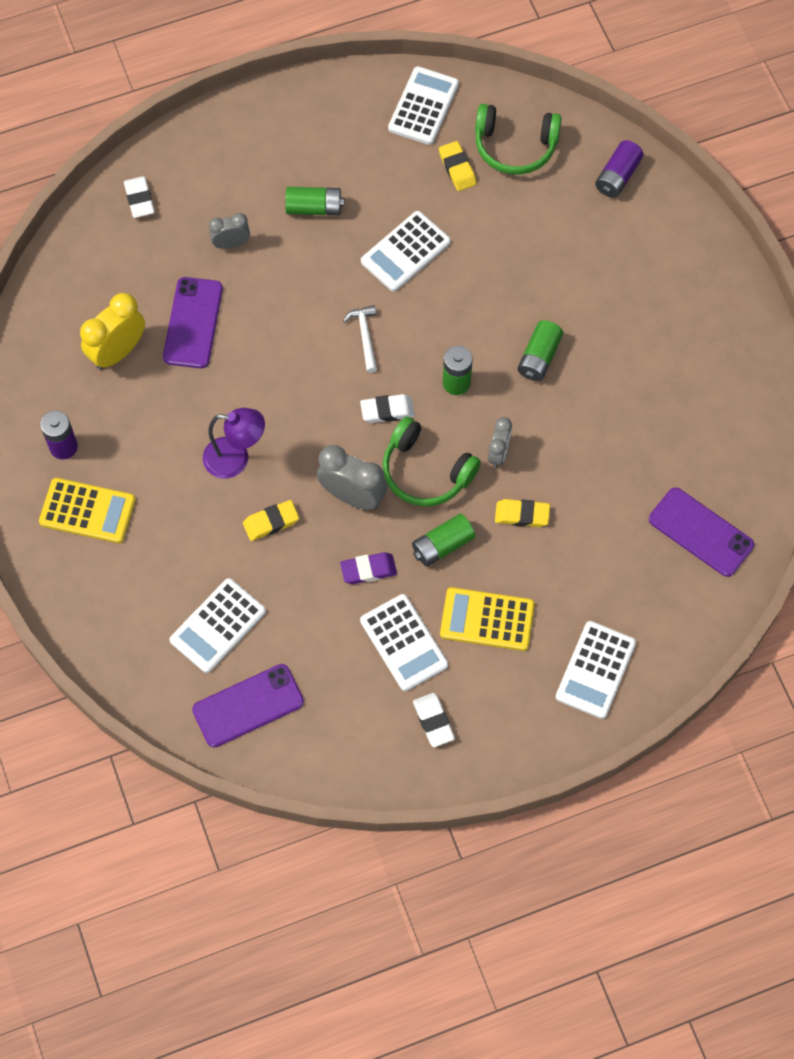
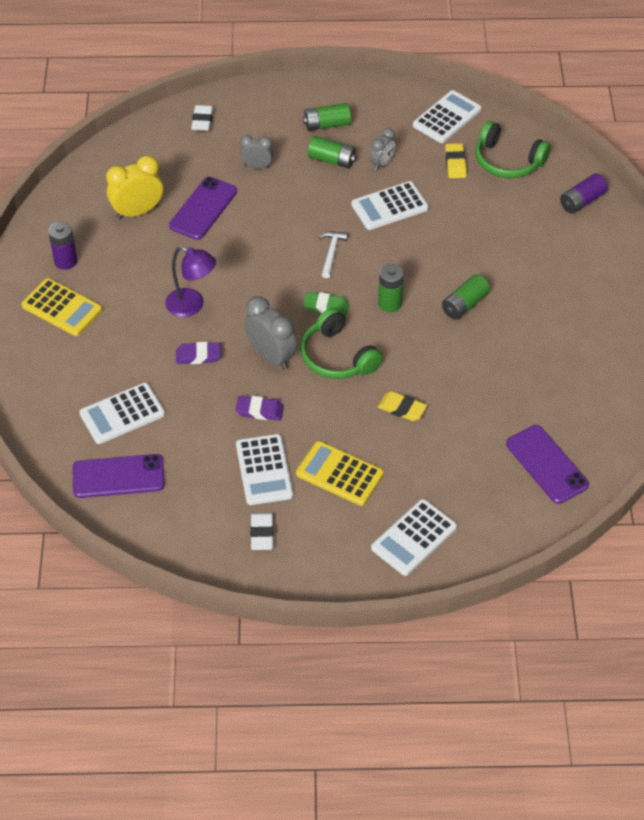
camera: 20 degrees right, 15 degrees down
(271, 522) = (198, 356): yellow eraser -> purple eraser
(387, 411) = (326, 307): white eraser -> green eraser
(442, 545) = (327, 411): green battery -> green battery (327, 125)
(498, 453) = (402, 361): grey clock -> grey clock (382, 163)

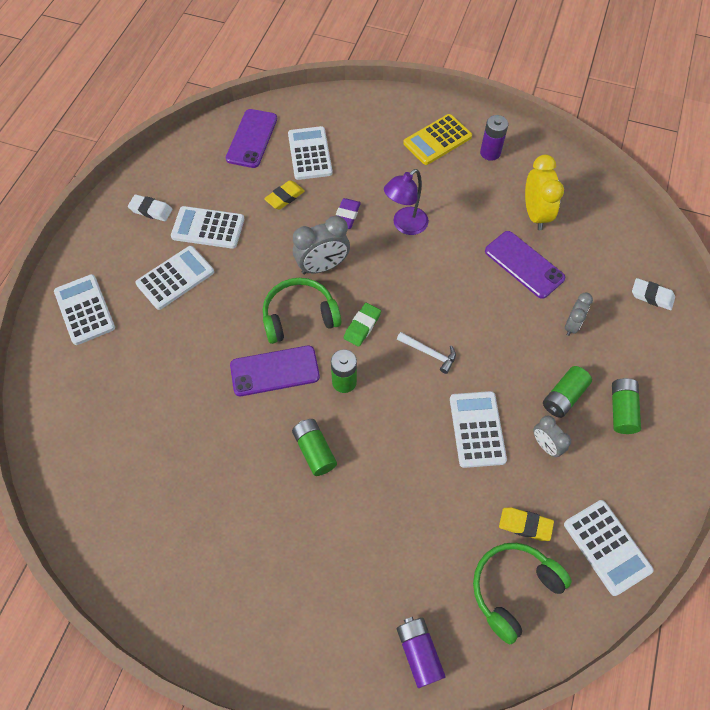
camera: 110 degrees right, 10 degrees up
(259, 411) = (268, 242): purple eraser -> none
(339, 474) = (175, 278): yellow calculator -> white calculator
(402, 409) = (217, 347): yellow eraser -> yellow eraser (285, 197)
(546, 464) = (92, 446): purple phone -> purple phone (275, 371)

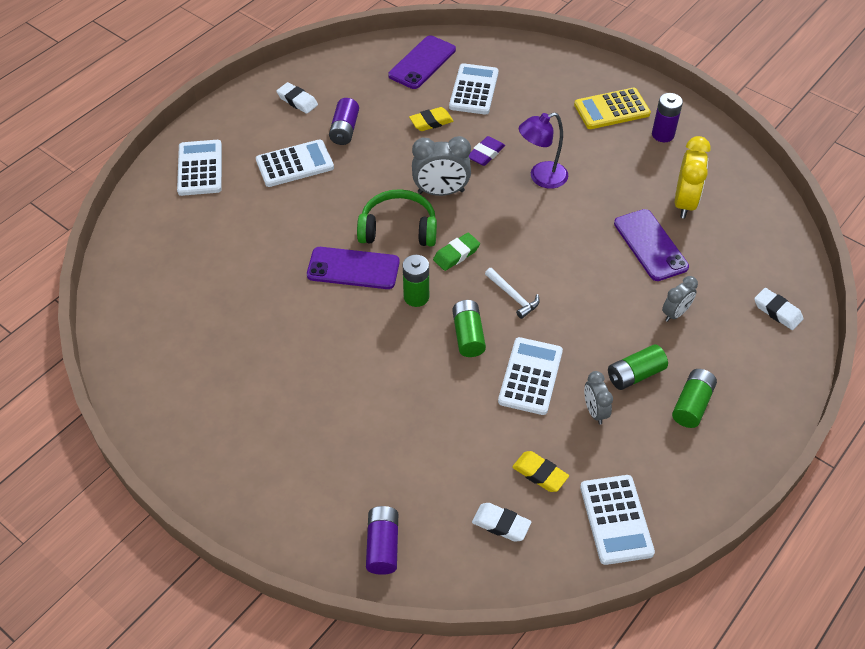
camera: 20 degrees right, 10 degrees down
(208, 228) = (344, 130): white calculator -> purple battery
(314, 450) = (360, 346): green battery -> green battery (468, 335)
(513, 589) = (501, 524): green headphones -> white eraser

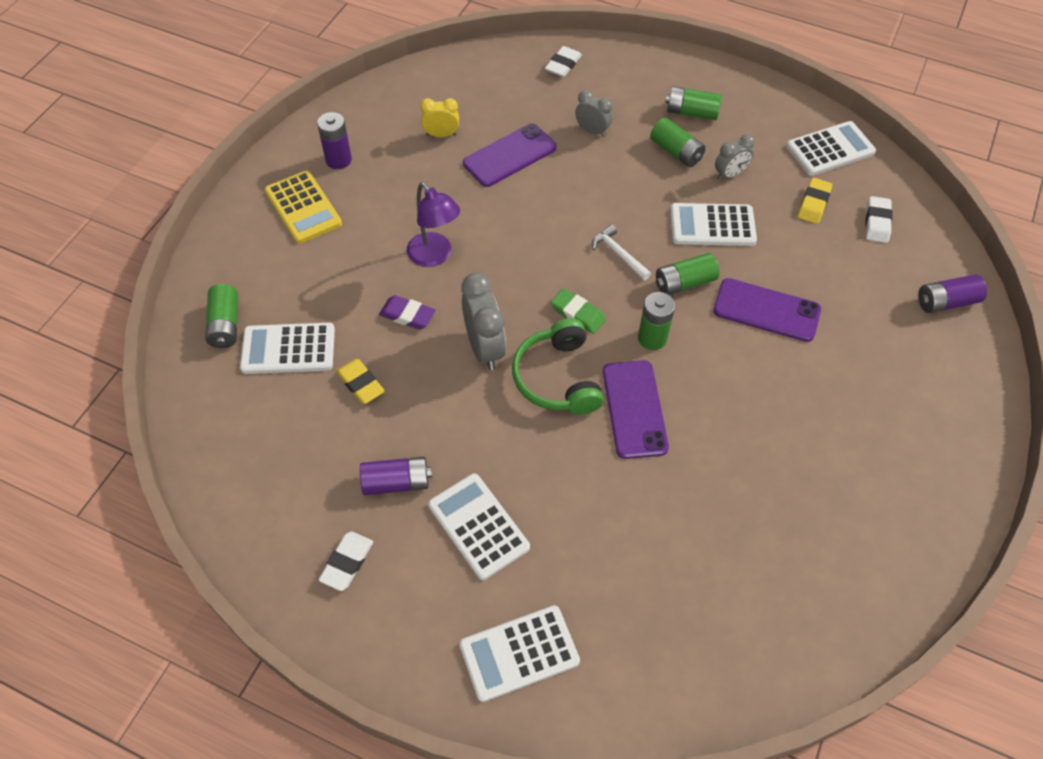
camera: 105 degrees left, 5 degrees up
(422, 63) = (238, 420): purple phone -> purple phone (766, 310)
(505, 62) = (225, 325): none -> green battery
(513, 296) = (618, 254): white hammer -> white hammer turned 75 degrees counterclockwise
(684, 203) = (441, 135): yellow clock -> yellow clock, size x0.60

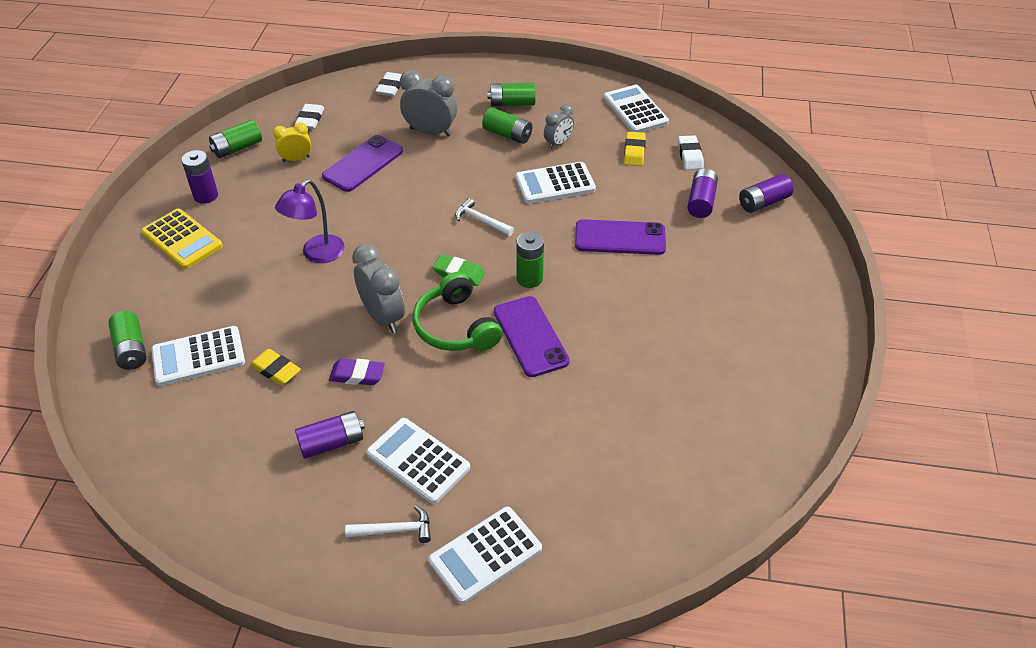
camera: 15 degrees left, 10 degrees down
(347, 563) = (303, 520): white eraser -> white eraser (310, 119)
(407, 315) = (304, 306): purple eraser -> purple eraser (357, 375)
(434, 256) = (317, 254): purple lamp -> purple lamp turned 90 degrees clockwise
(435, 599) = (395, 530): none -> white hammer
(592, 131) = (430, 132): grey clock -> grey clock, size x1.67
(684, 283) = (544, 231): green battery -> green battery (237, 148)
(830, 149) = (635, 110): white calculator -> white calculator turned 75 degrees counterclockwise
(873, 285) = (701, 201): none -> purple battery

